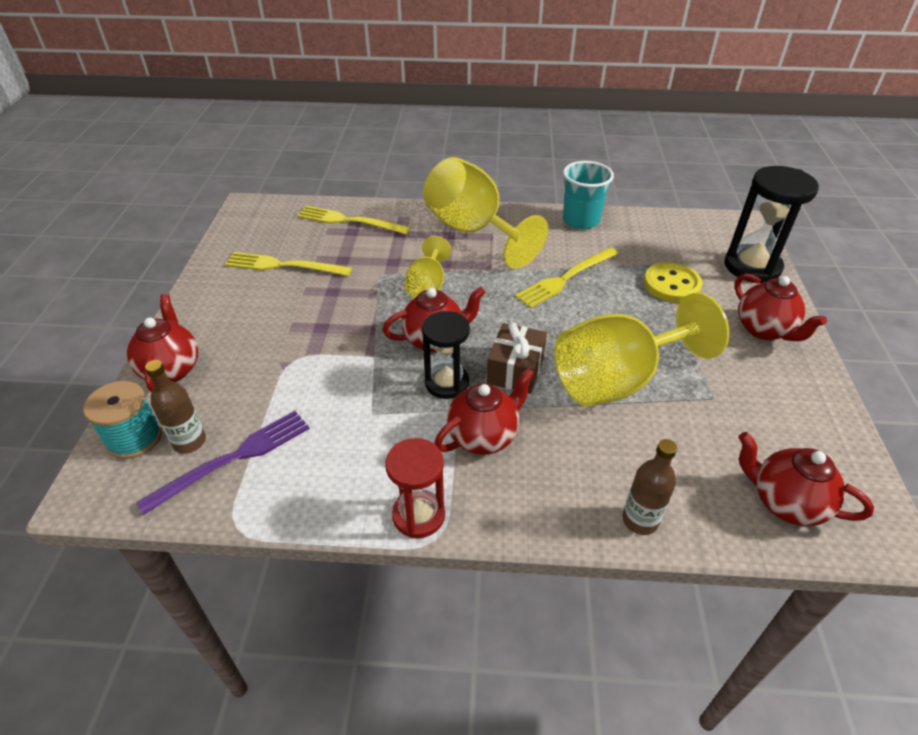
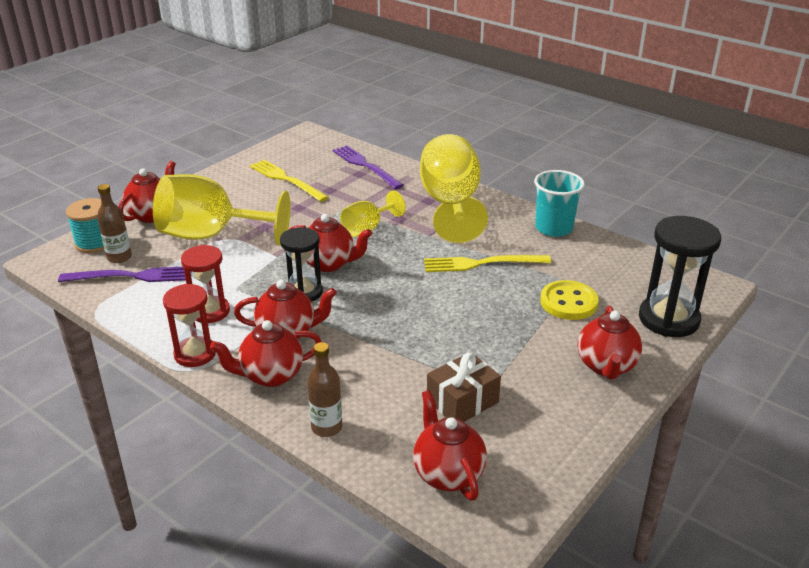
camera: 35 degrees right, 10 degrees down
(348, 221) = (365, 166): yellow fork -> purple fork
(376, 455) = (210, 311): none -> red hourglass
(515, 370) = (361, 305): brown gift -> brown gift (462, 401)
(524, 494) = (271, 375): none -> red teapot
(618, 380) = (428, 344): yellow goblet -> yellow goblet (211, 235)

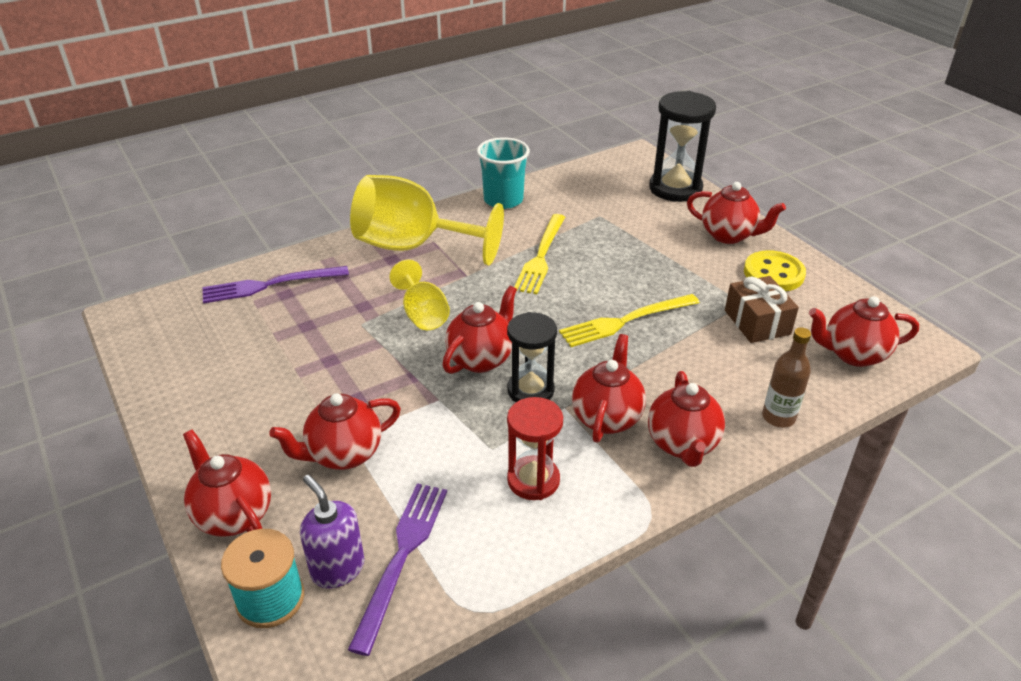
camera: 70 degrees left, 5 degrees up
(119, 257) = (337, 568): brown bottle -> purple soap dispenser
(195, 354) = (619, 506): red hourglass -> none
(211, 235) = (344, 454): yellow goblet -> red teapot
(286, 180) = (245, 358): yellow fork -> yellow fork (625, 321)
(568, 302) = (630, 227): yellow button -> yellow button (773, 273)

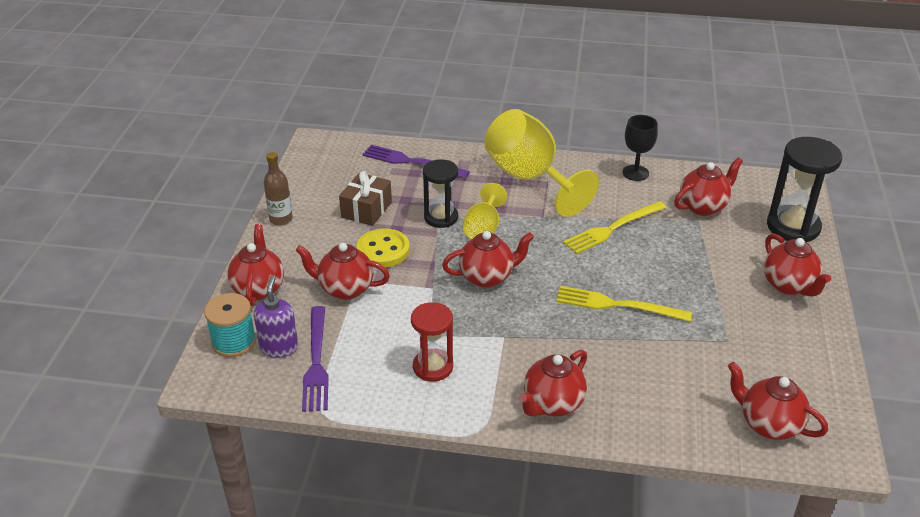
camera: 40 degrees right, 0 degrees up
(402, 556) = (316, 362): purple fork -> purple fork turned 120 degrees clockwise
(503, 200) = (635, 173): turquoise cup -> black goblet
(530, 390) = (495, 314): black hourglass -> black hourglass (441, 217)
(606, 417) = (523, 358): red teapot -> red teapot (703, 206)
(757, 322) = (720, 360): brown gift -> brown gift (366, 210)
(773, 273) = (787, 333): yellow button -> yellow button (383, 250)
(778, 417) = (645, 429): brown bottle -> brown bottle (281, 219)

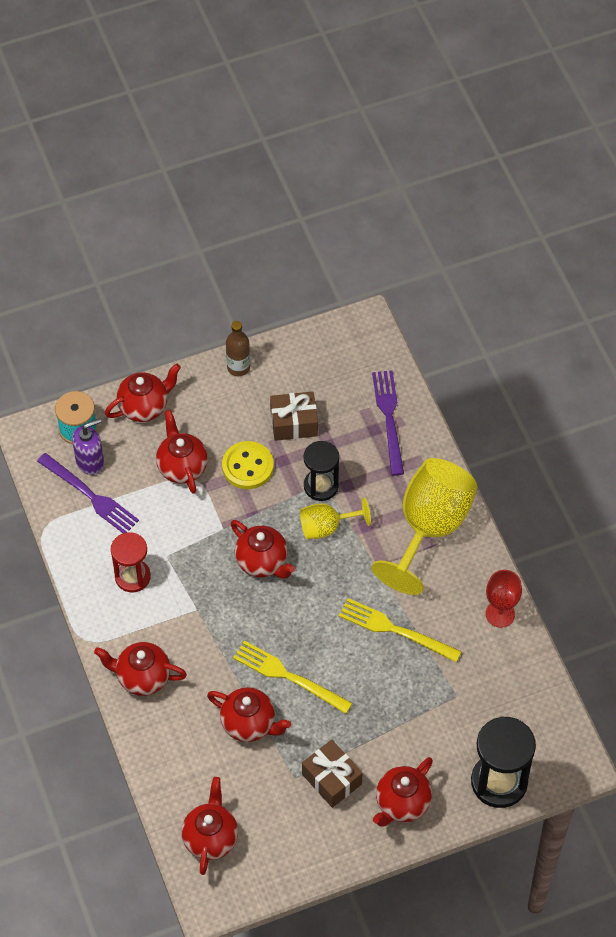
camera: 60 degrees right, 20 degrees up
(316, 362) = (90, 496): purple fork -> purple fork turned 105 degrees counterclockwise
(617, 305) = (288, 676): yellow fork -> yellow fork turned 45 degrees counterclockwise
(635, 173) = (500, 614): black goblet -> red goblet
(703, 206) = (481, 693): red teapot -> red teapot (249, 724)
(742, 318) = (331, 779): none -> brown gift

